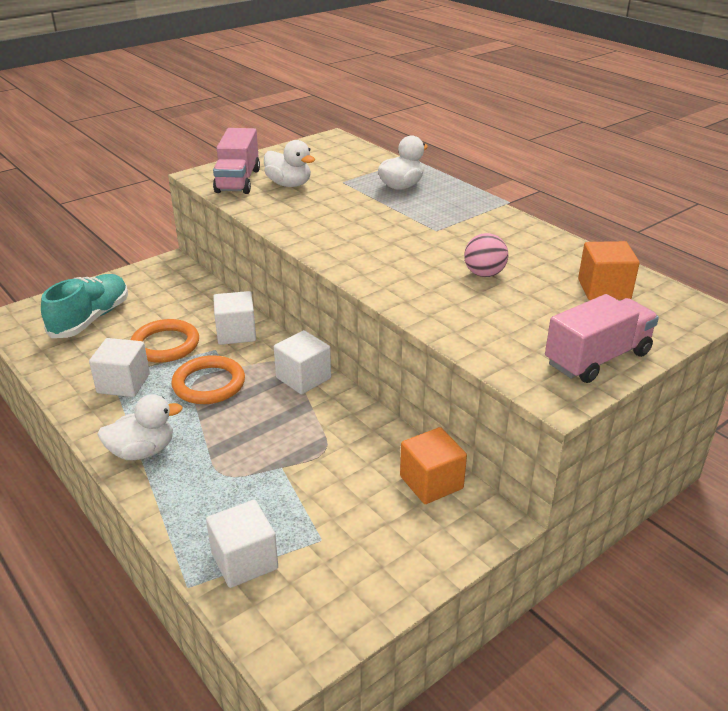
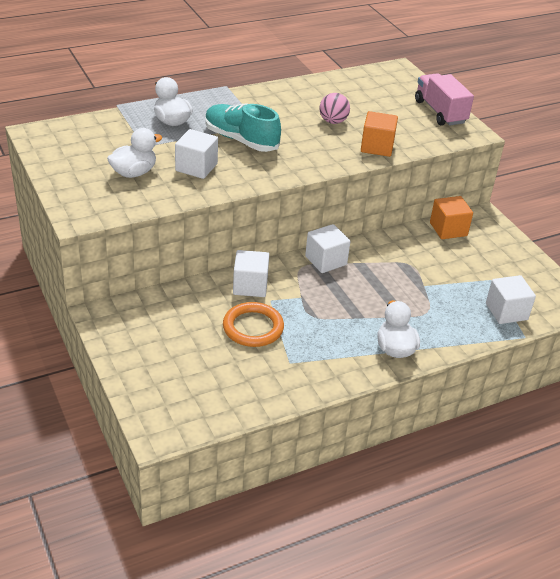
camera: 80 degrees left, 5 degrees up
(91, 319) = (188, 373): turquoise shoe -> turquoise shoe (241, 140)
(123, 383) = (304, 355): white cube -> white cube (196, 167)
(209, 384) = (319, 308): orange ring -> none
(238, 181) = (108, 198): pink truck -> none
(604, 289) = (366, 88): orange cube -> orange cube (377, 147)

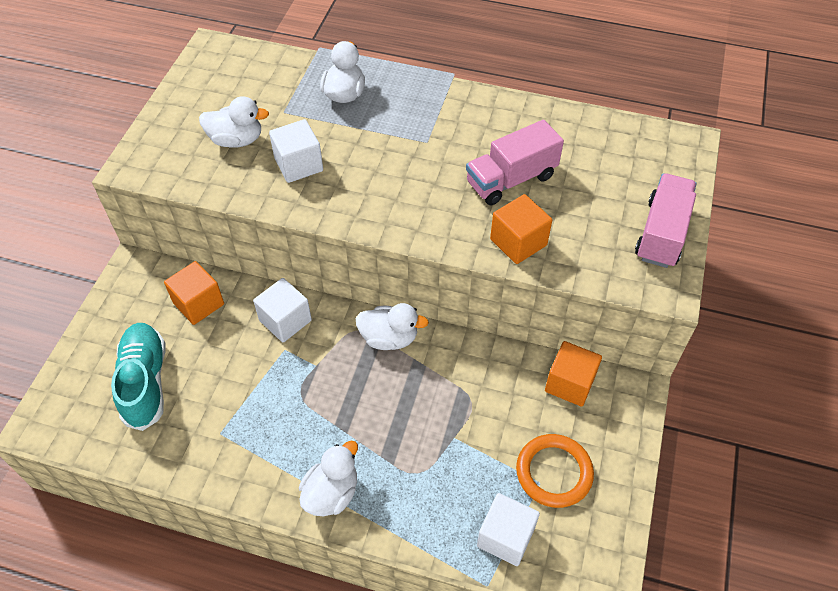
camera: 45 degrees right, 15 degrees up
(178, 308) = (198, 303): none -> orange cube
(241, 140) = (382, 153): turquoise shoe -> turquoise shoe (145, 382)
(253, 327) = (234, 370): orange ring -> orange ring (554, 472)
(326, 260) = (389, 338): white cube -> white duck
(333, 121) = (511, 179): pink ball -> pink truck

